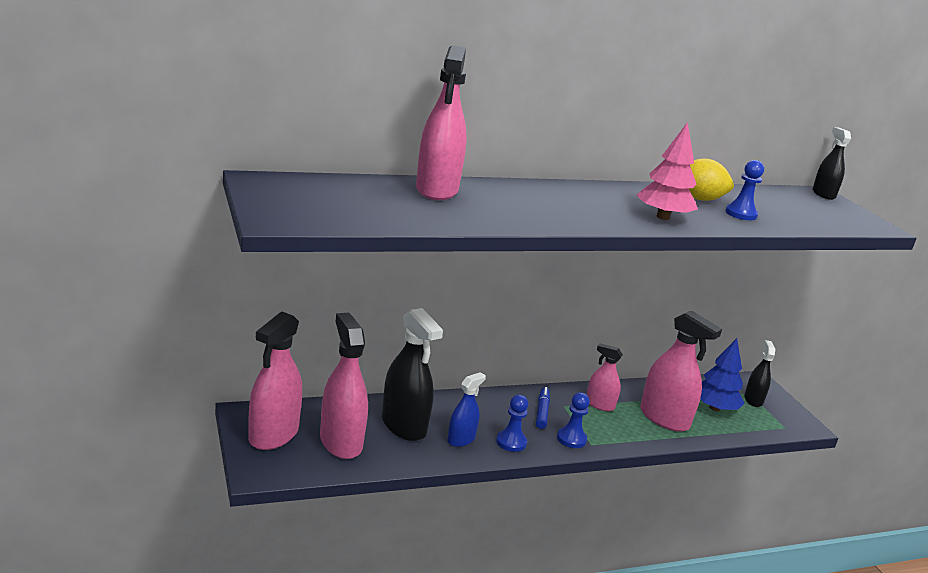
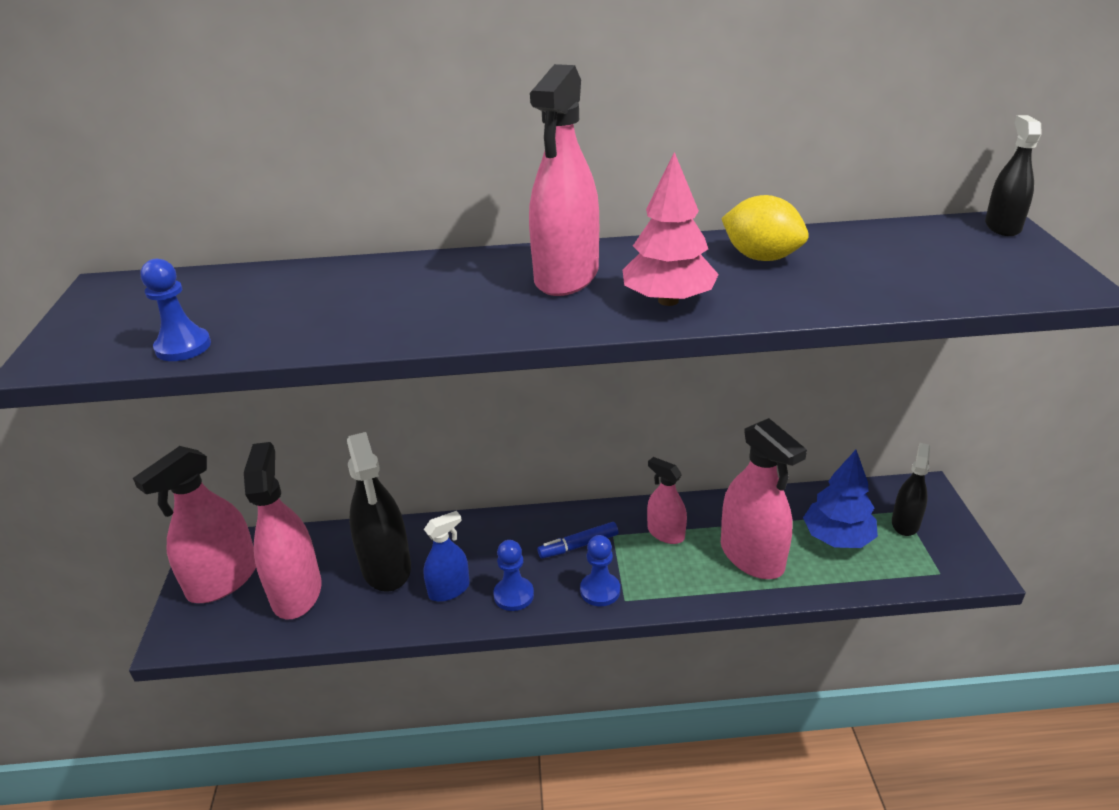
camera: 20 degrees right, 10 degrees up
(437, 190) = (342, 280): pink spray bottle -> pink spray bottle (566, 276)
(542, 412) = (578, 545): blue marker -> blue marker turned 135 degrees counterclockwise
(741, 214) = (816, 282): blue pawn -> blue pawn (183, 347)

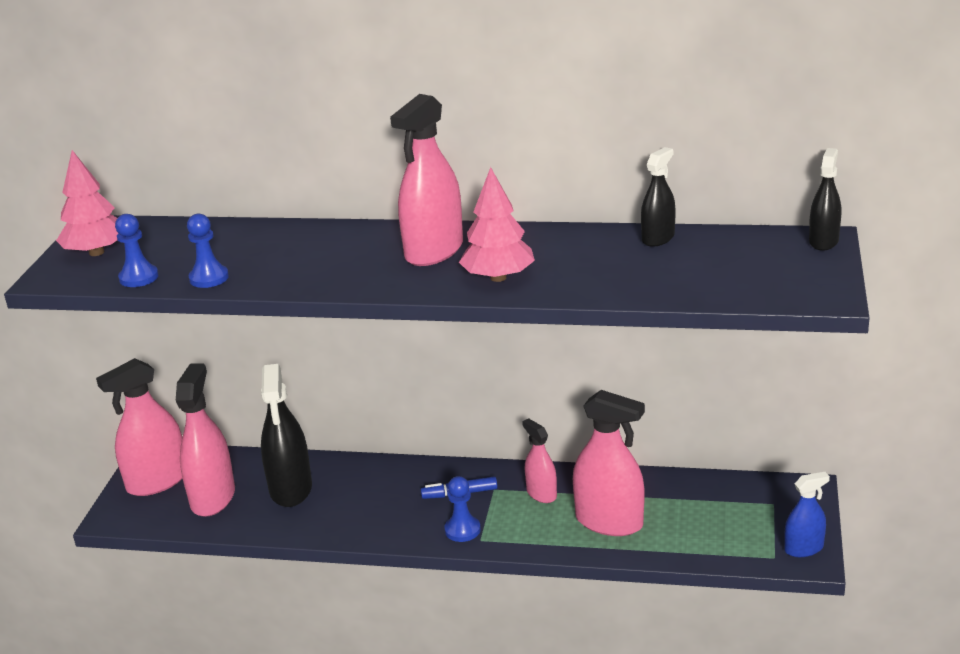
camera: 15 degrees right, 5 degrees down
(113, 319) = (96, 252): none -> pink tree
(449, 589) = (336, 512): blue spray bottle -> blue spray bottle (803, 548)
(513, 595) = (388, 523): blue pawn -> blue pawn (209, 278)
(752, 556) = (609, 521): pink spray bottle -> pink spray bottle turned 45 degrees counterclockwise
(761, 257) = (597, 249): yellow lemon -> none
(837, 538) = (696, 517): blue tree -> none
(905, 523) = (768, 514): black spray bottle -> black spray bottle (658, 238)

